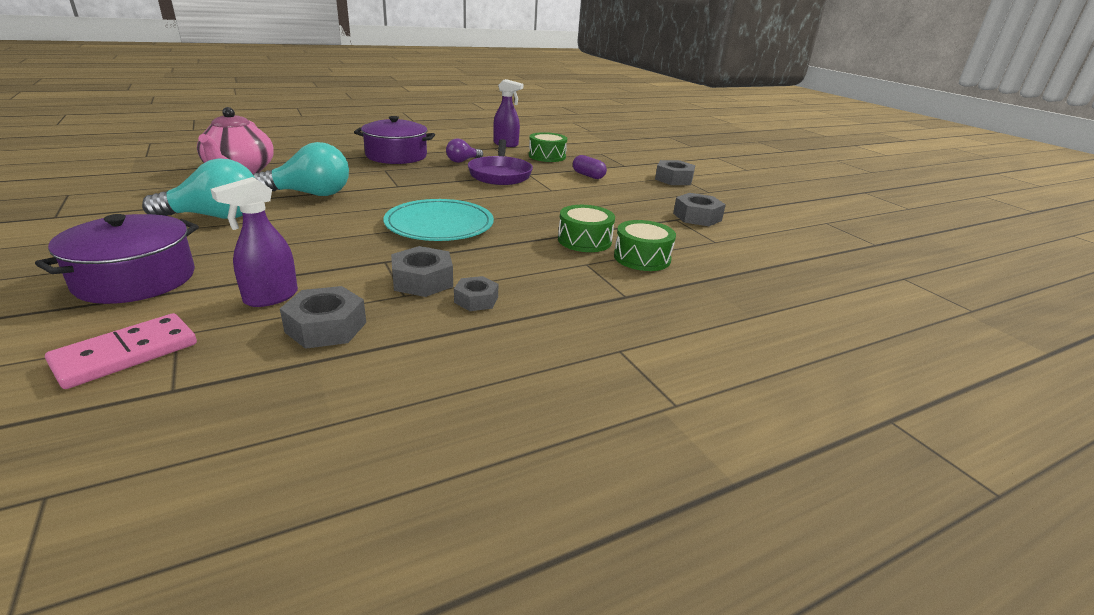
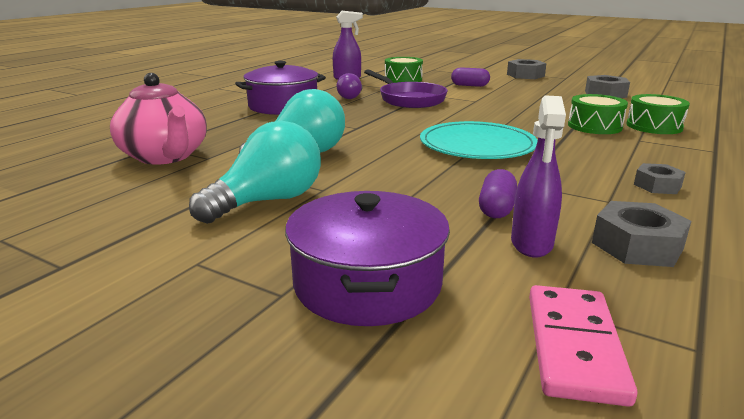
camera: 30 degrees left, 5 degrees down
(318, 269) = (496, 208): none -> purple capsule
(422, 280) = (589, 186): grey nut -> none

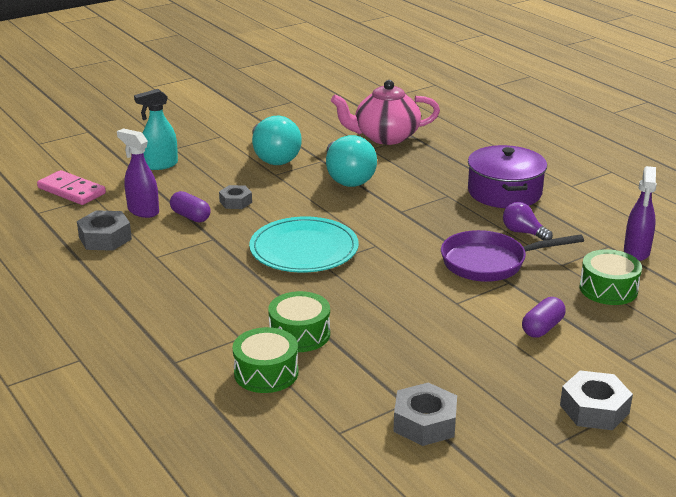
camera: 115 degrees right, 5 degrees up
(367, 283) = (160, 165): purple pot -> turquoise spray bottle
(657, 185) = (153, 287): grey nut -> grey nut (235, 202)

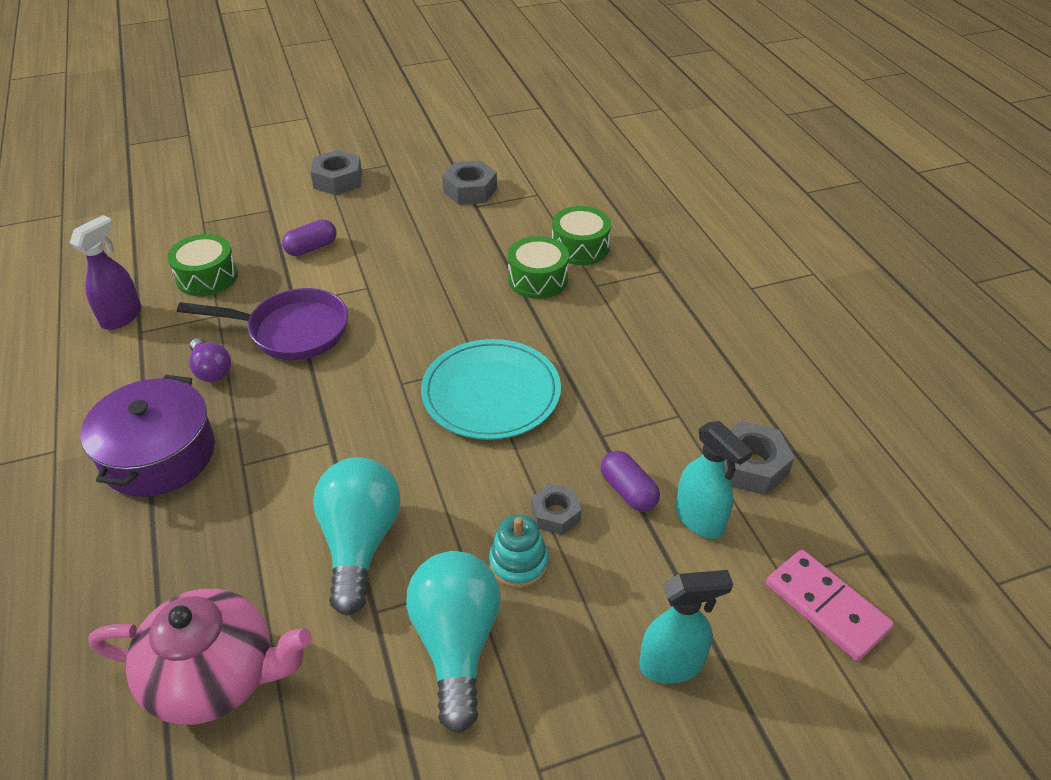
camera: 165 degrees left, 15 degrees up
(143, 211) = (700, 520): purple spray bottle -> turquoise spray bottle
(251, 183) = (518, 563): none -> turquoise stacking toy

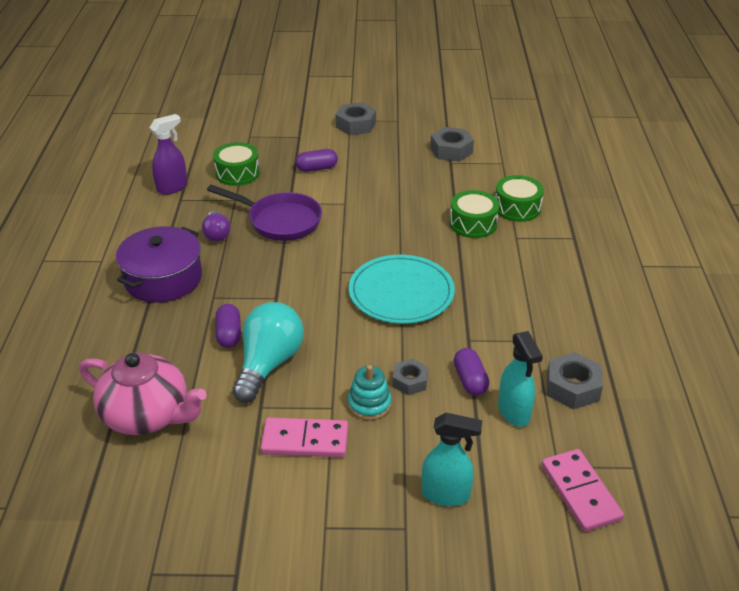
camera: 20 degrees right, 5 degrees down
(287, 514) = (229, 334): none -> purple capsule
(456, 644) = (305, 440): turquoise light bulb -> pink domino

